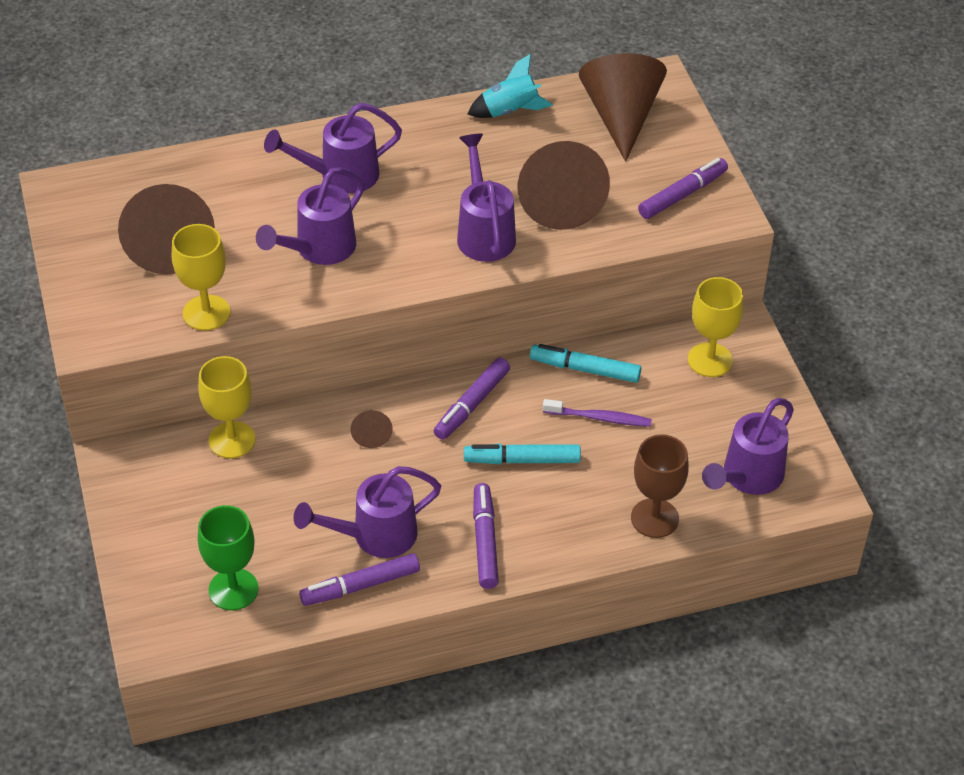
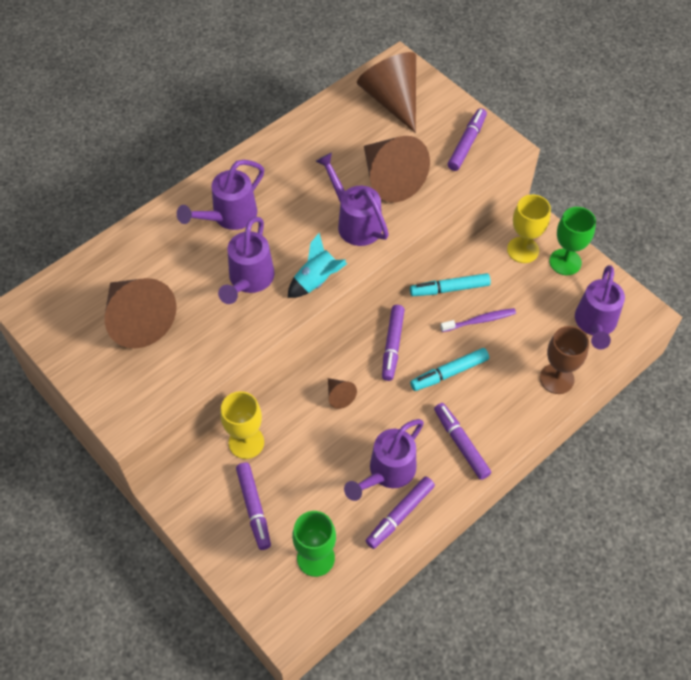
camera: 25 degrees left, 10 degrees up
(196, 510) = (254, 508): none -> purple marker
(206, 313) = (198, 364): yellow goblet -> none
(509, 111) = (316, 123): turquoise rocket -> turquoise rocket (316, 280)
(756, 393) = (565, 262): none -> green goblet

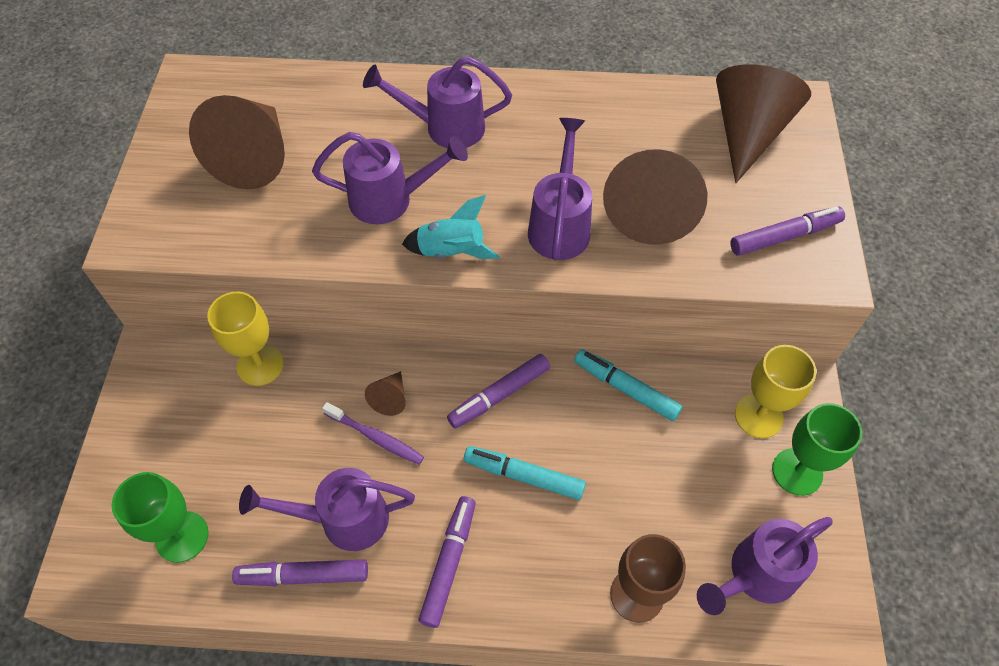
camera: 45 degrees right, 0 degrees up
(249, 280) = (390, 200): purple watering can -> purple watering can turned 150 degrees counterclockwise
(254, 508) = (192, 433): purple marker -> none
(479, 320) = (620, 450): purple toothbrush -> purple toothbrush (376, 437)

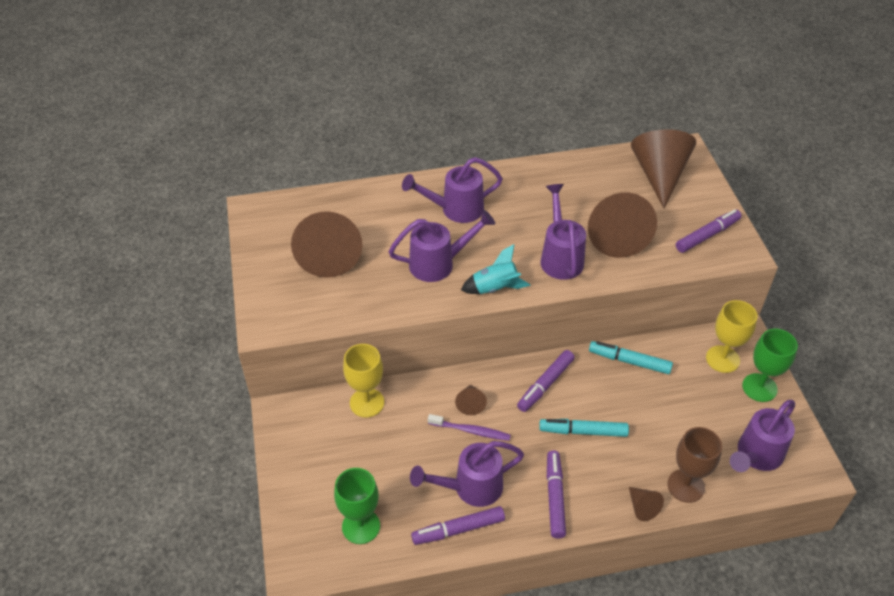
camera: 15 degrees left, 10 degrees down
(563, 611) = (642, 507): none -> brown cone

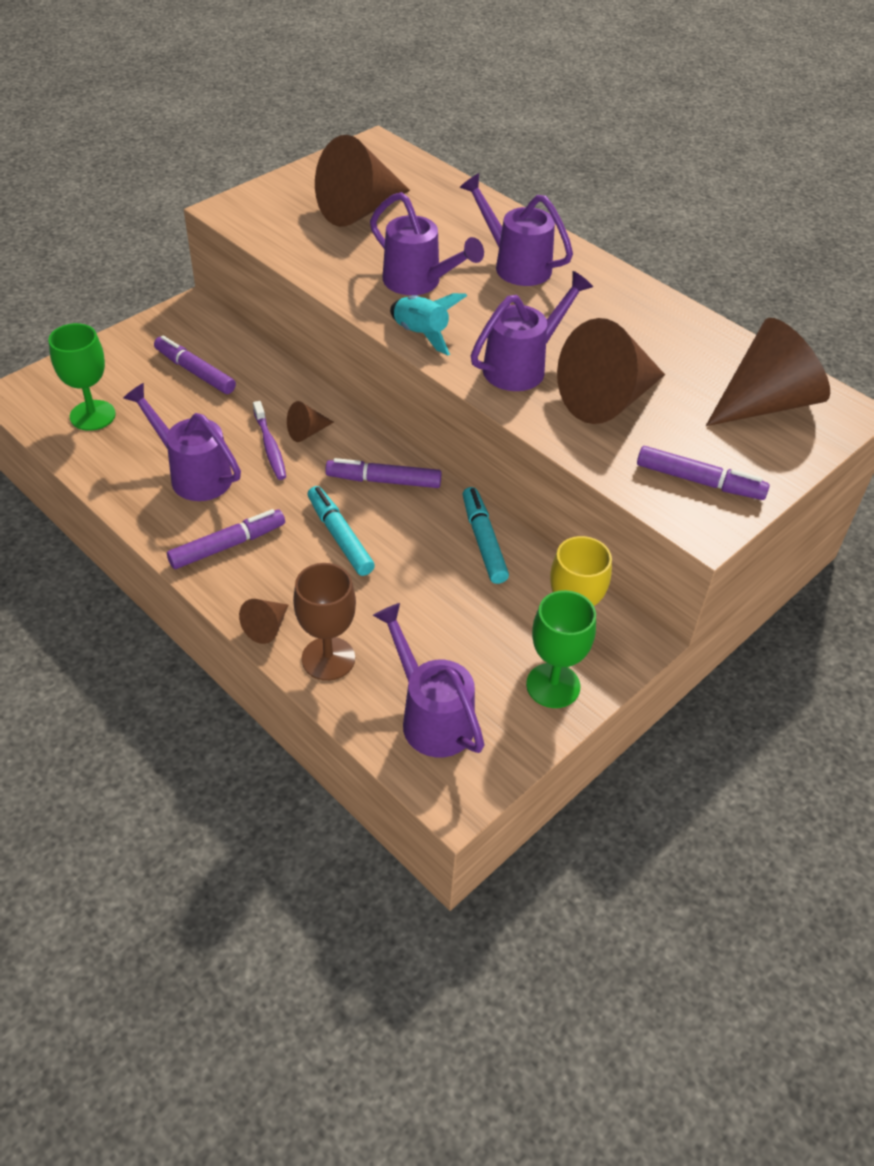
camera: 55 degrees right, 0 degrees up
(367, 403) = (248, 359): yellow goblet -> none
(458, 529) = (133, 485): purple marker -> purple marker (195, 372)
(756, 455) = (431, 717): purple watering can -> purple watering can turned 45 degrees clockwise

